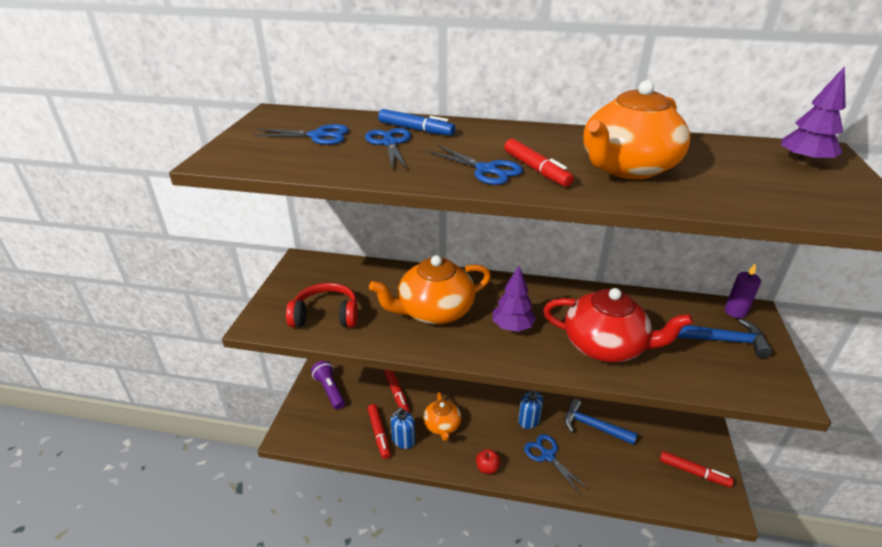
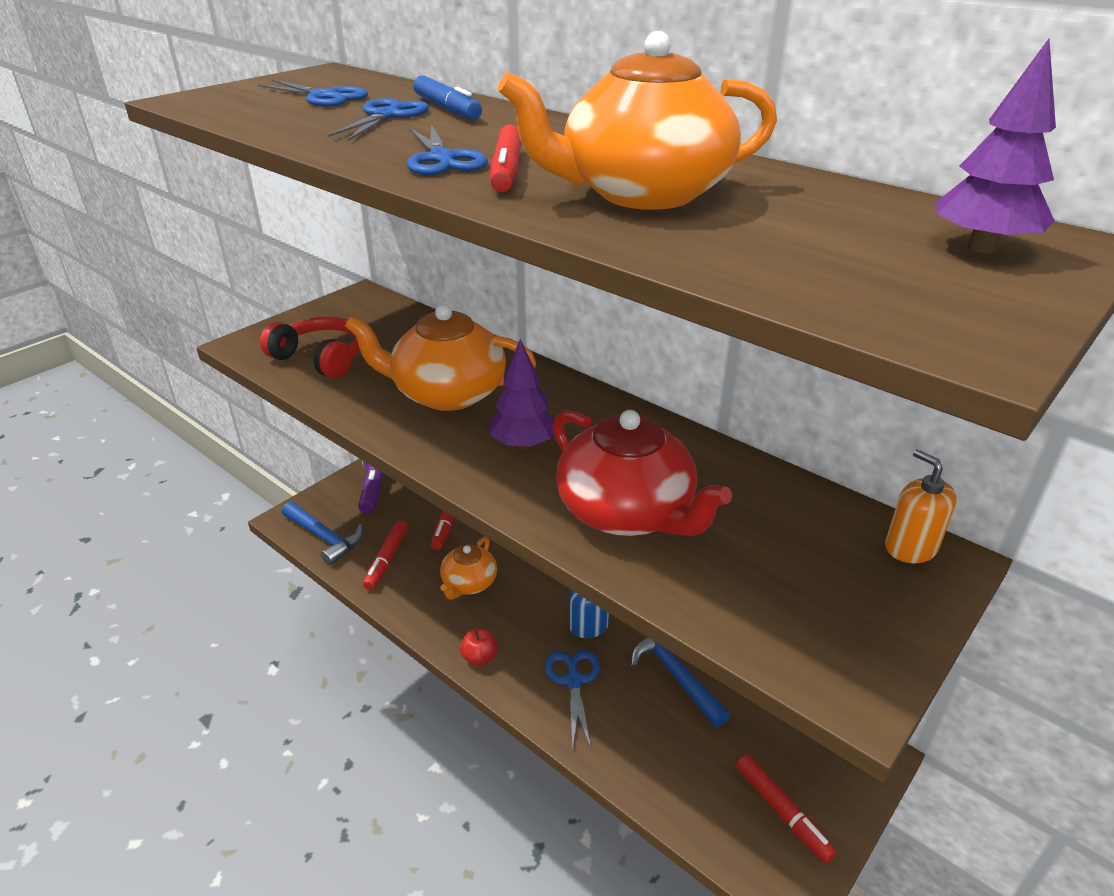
camera: 30 degrees right, 0 degrees up
(403, 439) = (408, 578): blue soap dispenser -> none
(724, 340) = (835, 577): blue hammer -> blue hammer (324, 538)
(735, 312) = (910, 547): purple candle -> orange soap dispenser

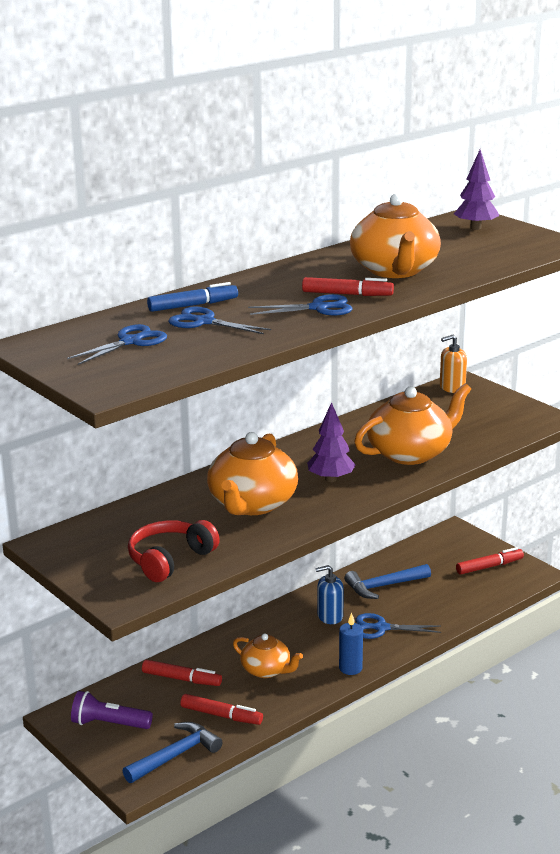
camera: 80 degrees left, 10 degrees down
(479, 657) = (350, 668): red apple -> blue candle
(627, 512) = (410, 453): red teapot -> orange teapot

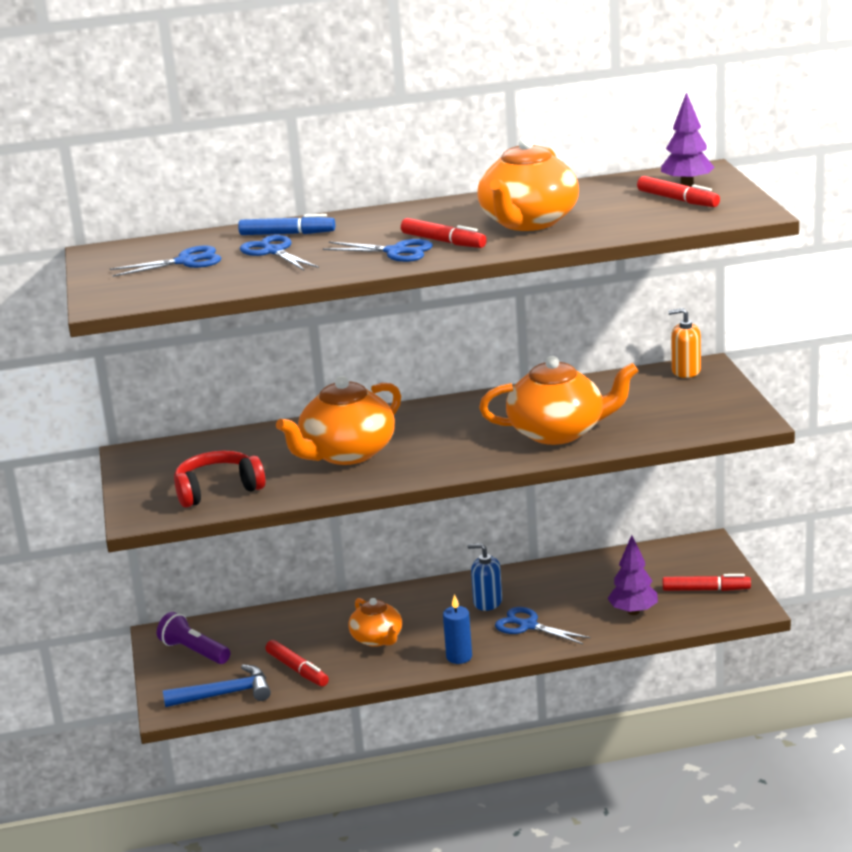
camera: 30 degrees right, 0 degrees up
(181, 679) = (292, 628): red marker -> red marker (678, 200)
(330, 479) = (447, 444): purple tree -> purple tree (633, 611)
(384, 586) = (571, 585): blue hammer -> none

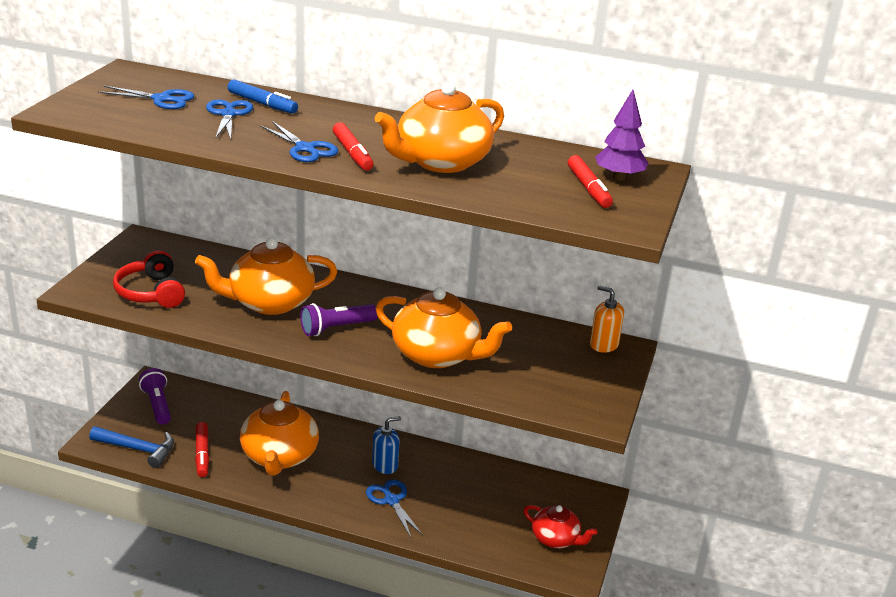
camera: 25 degrees right, 5 degrees up
(218, 490) = (151, 292): red headphones -> red headphones turned 120 degrees counterclockwise
(377, 639) = (279, 456): orange teapot -> orange teapot, size x1.70
(439, 448) = (336, 328): none -> purple flashlight
(459, 657) = (316, 501): blue candle -> none
(487, 602) = (385, 465): blue soap dispenser -> blue soap dispenser turned 105 degrees clockwise
(633, 611) = (480, 529): purple tree -> none
(706, 590) = (556, 539): red marker -> red teapot

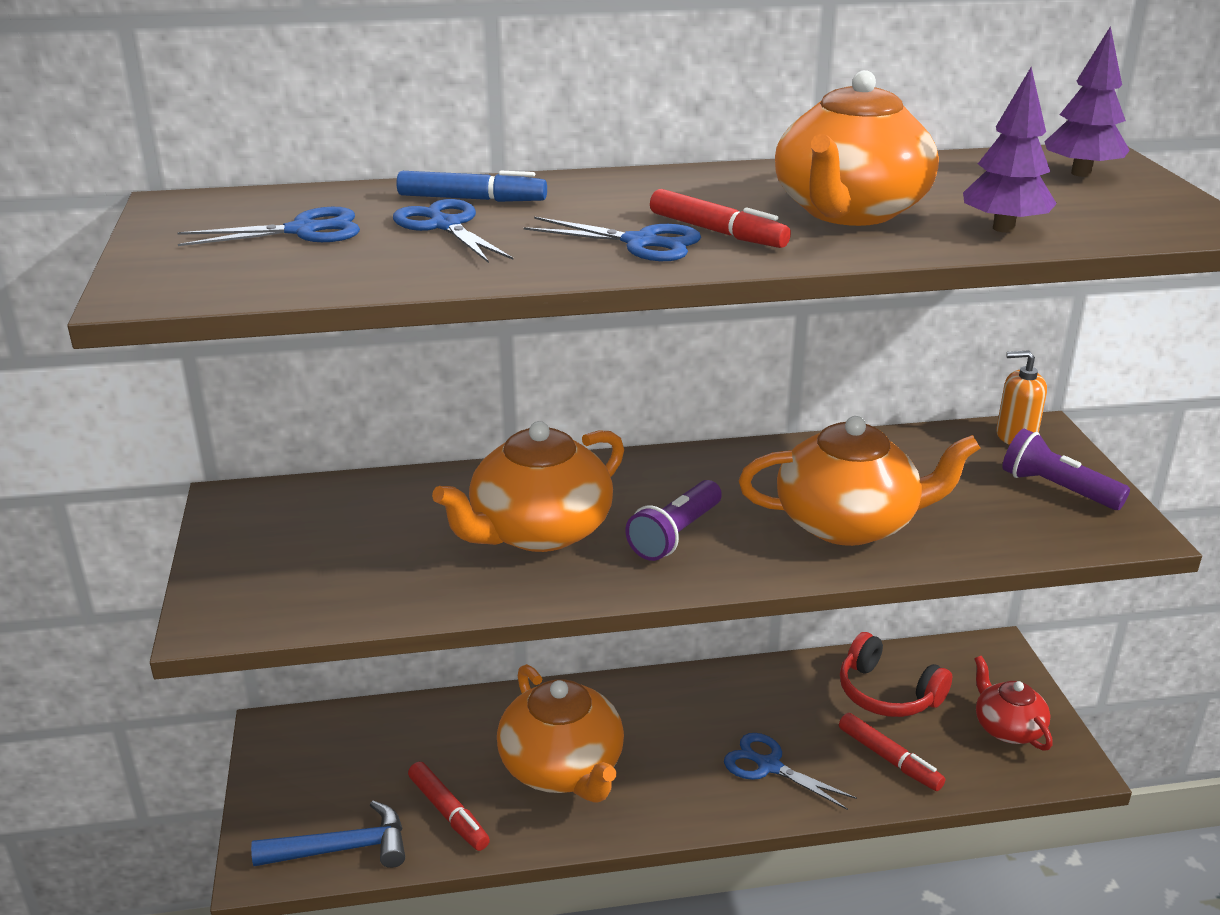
camera: 25 degrees left, 0 degrees up
(151, 292) = (340, 580): red headphones -> red headphones (887, 693)
(157, 405) = (312, 764): purple flashlight -> purple flashlight (1056, 489)
(385, 465) = (713, 718): blue soap dispenser -> none
(506, 194) = (1003, 228): none -> purple tree
(556, 539) = (1007, 728): red teapot -> red teapot turned 120 degrees counterclockwise
(588, 189) = (1077, 195): red marker -> red marker (889, 759)

